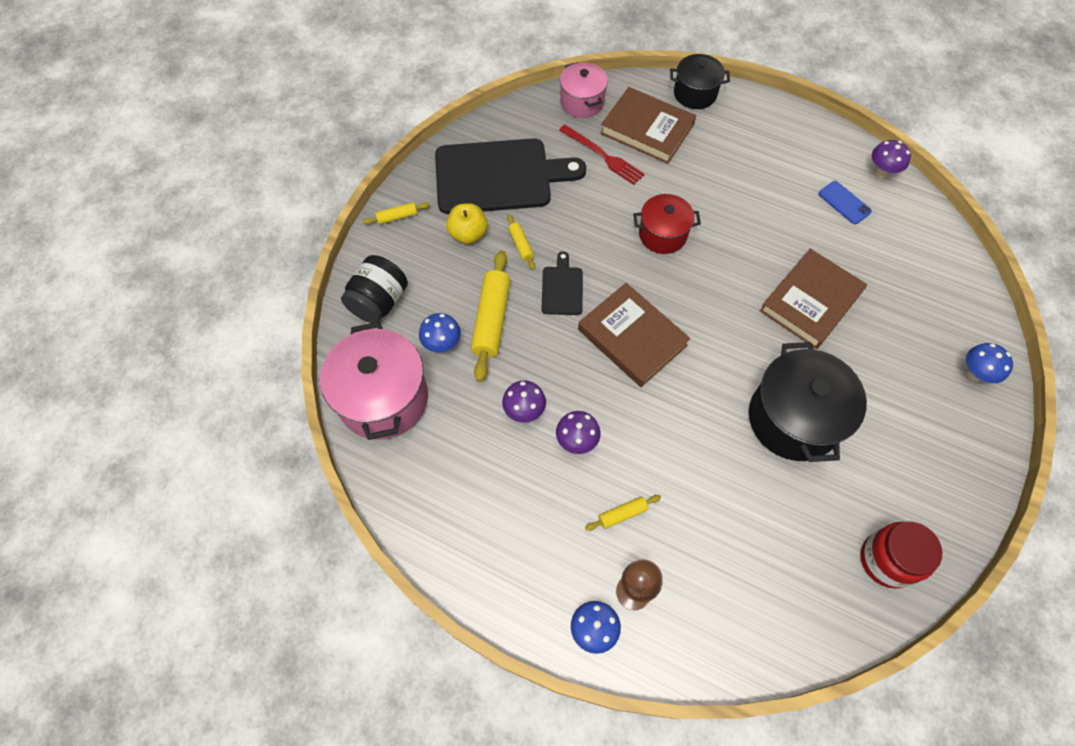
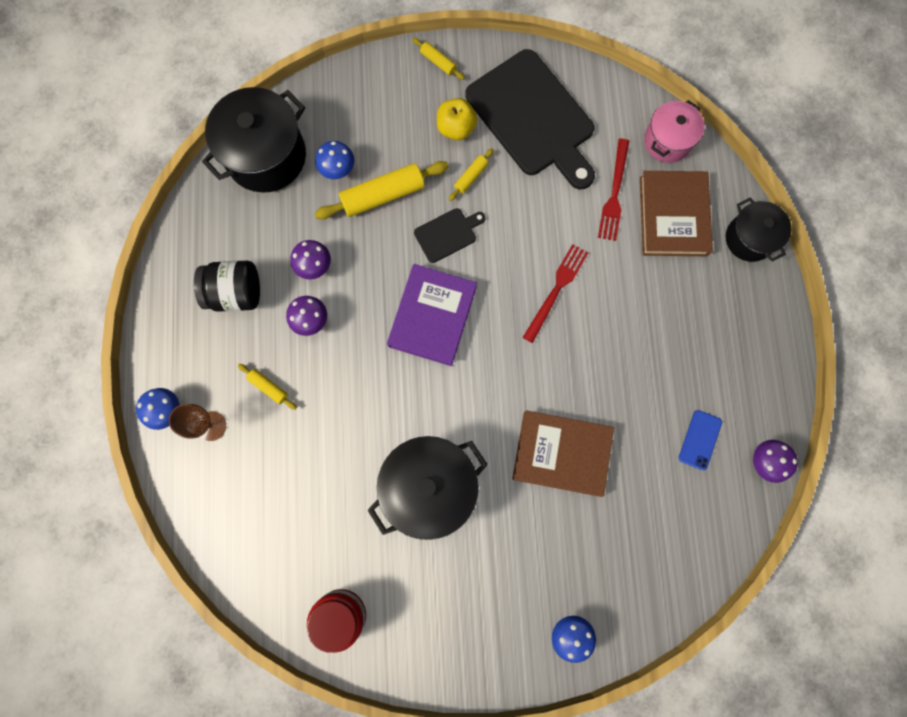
camera: 60 degrees right, 15 degrees up
(379, 302) = (348, 99): black jar -> black jar (236, 293)
(383, 399) = (266, 156): pink pot -> black pot
(632, 337) = (432, 316): brown book -> purple book
(662, 235) = (556, 290): red pot -> red fork

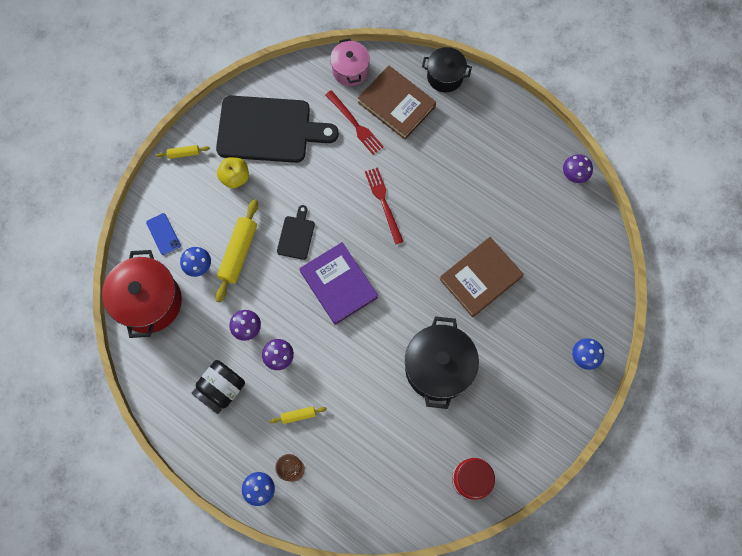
camera: 50 degrees left, 5 degrees down
(266, 156) = (149, 302): black pot -> red pot
(471, 177) = (273, 194): yellow rolling pin -> none
(699, 440) = (534, 198): blue phone -> blue phone (163, 234)

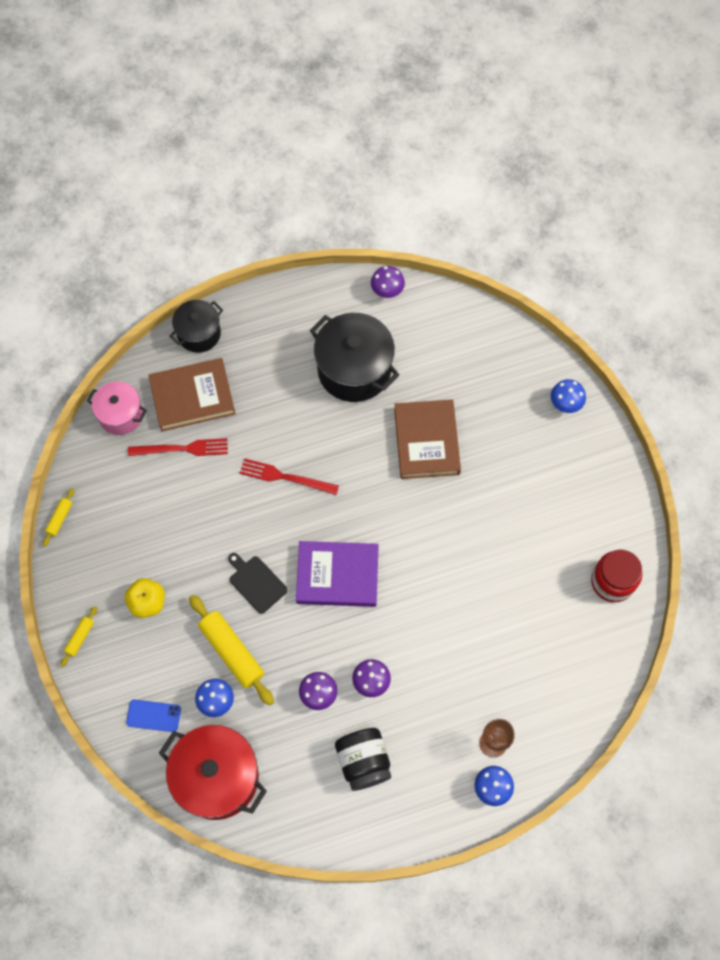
camera: 55 degrees left, 5 degrees down
(269, 130) = (122, 535): black cutting board -> none
(298, 415) = (443, 702): yellow rolling pin -> yellow rolling pin (59, 518)
(438, 368) = (486, 539): black pot -> black pot (354, 370)

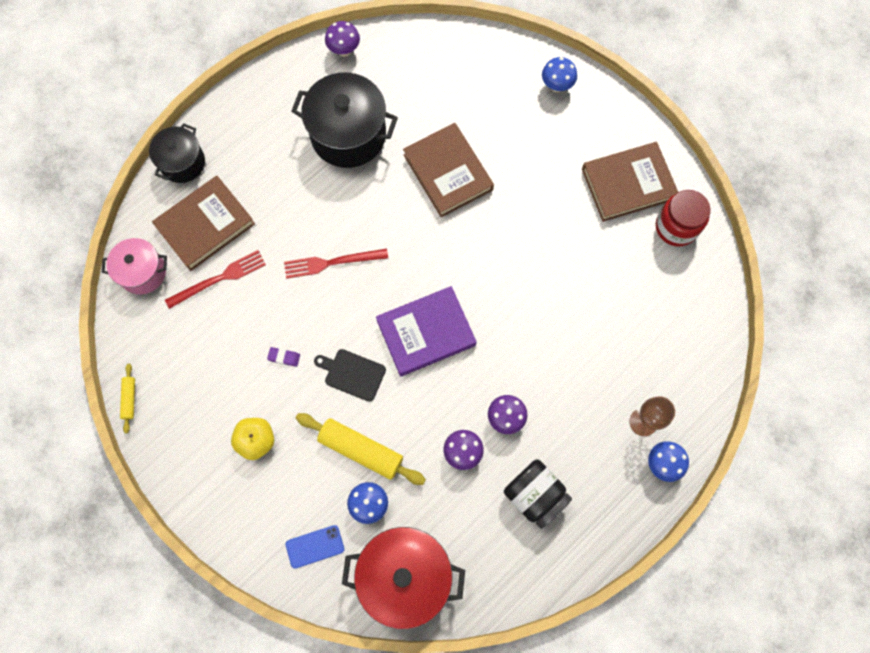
camera: 25 degrees left, 5 degrees up
(80, 637) = (205, 505): yellow rolling pin -> none
(205, 541) = (284, 357): none -> purple eraser
(586, 523) = (628, 184): none -> brown book

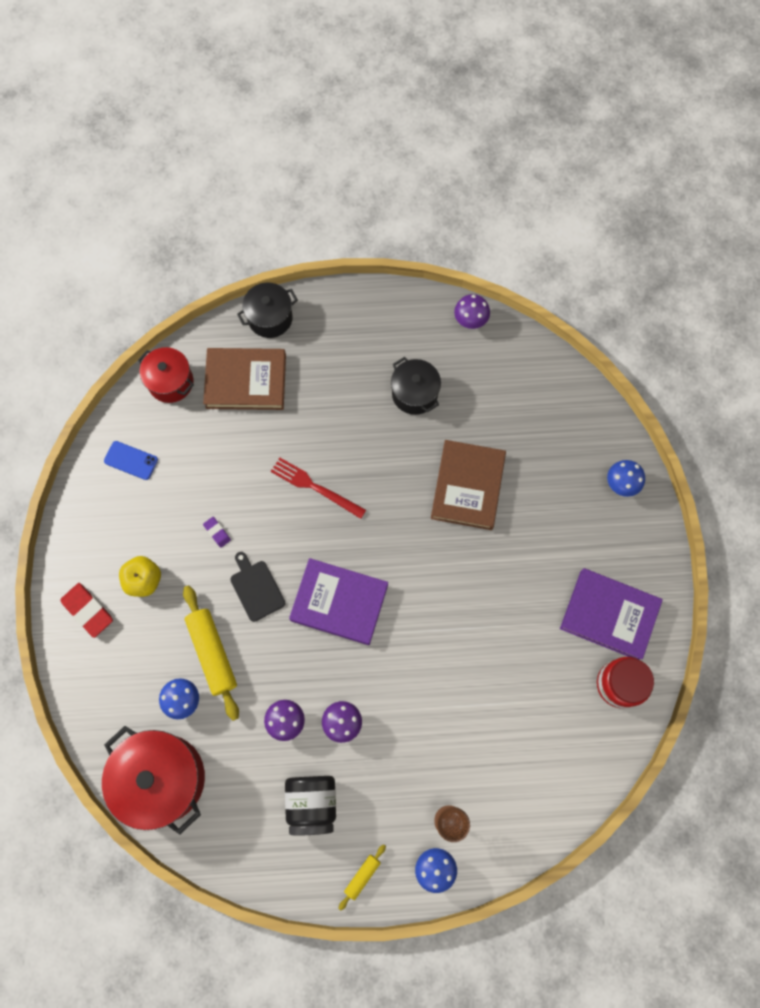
camera: 40 degrees right, 0 degrees up
(129, 399) = (82, 472): yellow rolling pin -> yellow rolling pin (362, 876)
(143, 272) = (171, 382): pink pot -> red pot
(219, 279) = (221, 432): red fork -> none
(231, 501) = (88, 610): none -> red eraser
(315, 546) = (118, 697): blue phone -> blue phone (131, 460)
(348, 135) = (414, 394): black pot -> black pot, size x0.60
(628, 184) = (609, 615): brown book -> purple book

